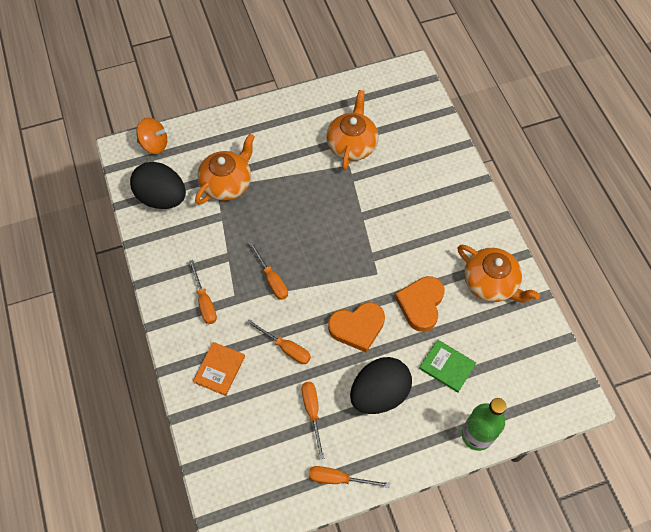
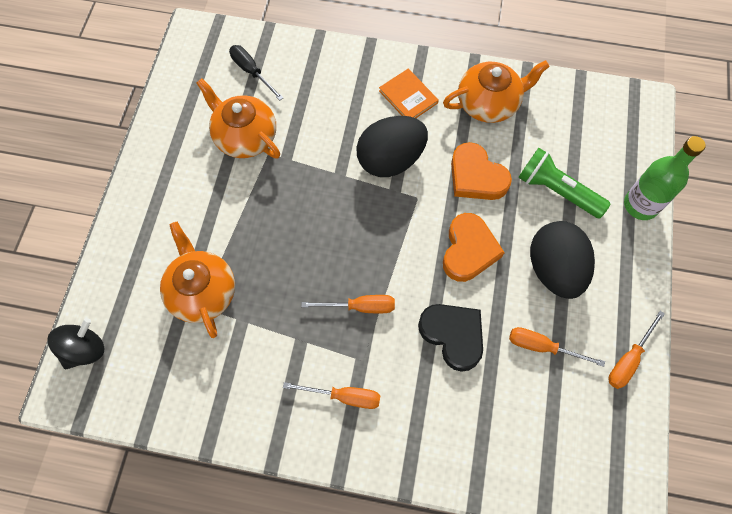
camera: 60 degrees left, 5 degrees up
(154, 144) = (85, 350): orange spinning top -> black spinning top
(162, 198) = (169, 378): black egg -> black egg (390, 160)
(219, 369) = (439, 422): orange book -> orange book (408, 97)
(286, 348) = (453, 335): orange screwdriver -> black heart
(405, 120) = (251, 72): none -> black screwdriver
(447, 366) = (556, 191): green book -> green flashlight

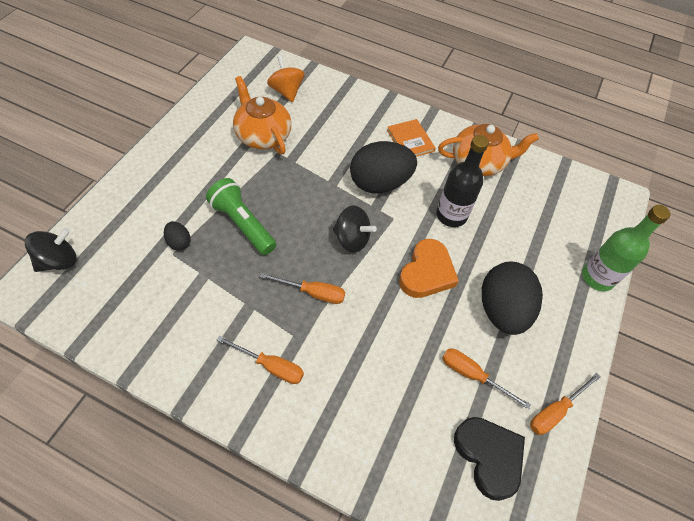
camera: 10 degrees right, 10 degrees down
(202, 291) = (179, 242): orange teapot -> black egg
(251, 72) = (286, 91): black screwdriver -> orange spinning top
(381, 235) = (352, 239): none -> black spinning top
(453, 335) = (390, 341): black heart -> black heart (489, 456)
(476, 176) = (451, 215): orange heart -> black bottle
(556, 191) = (521, 245): green flashlight -> green flashlight (242, 224)

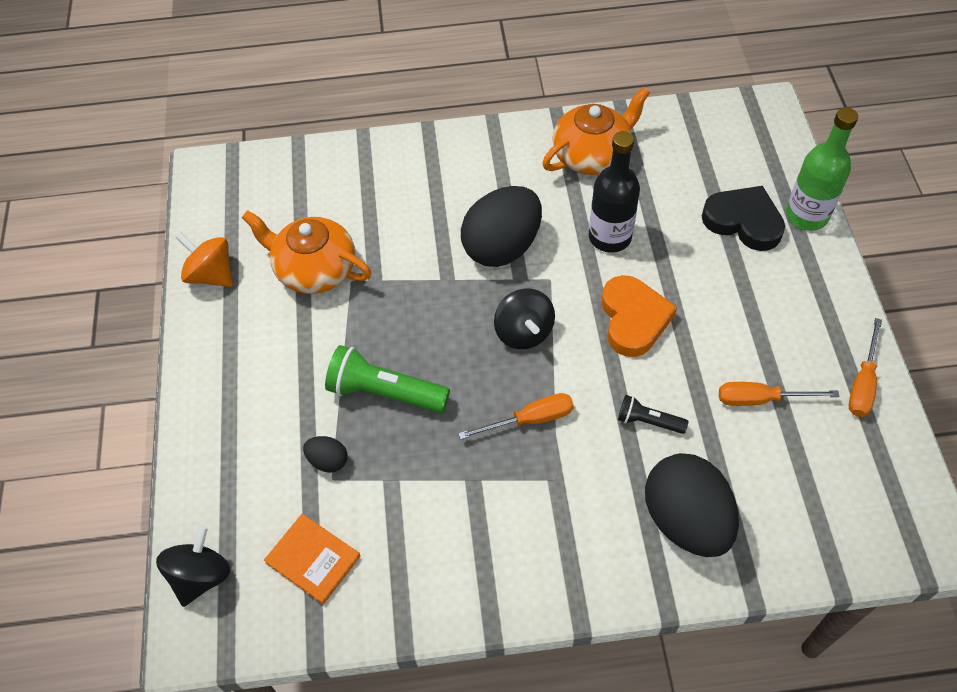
camera: 25 degrees left, 0 degrees up
(270, 366) = (551, 527): orange screwdriver -> none
(286, 91) = (295, 195): orange spinning top -> orange spinning top (211, 275)
(352, 239) = (524, 332): black spinning top -> black spinning top turned 75 degrees clockwise
(385, 341) = (648, 421): none -> black flashlight
(410, 140) = (495, 173): orange book -> orange book (313, 559)
(489, 456) = (834, 469): black heart -> black heart (743, 221)
(502, 310) = (739, 311): black egg -> black egg (686, 520)

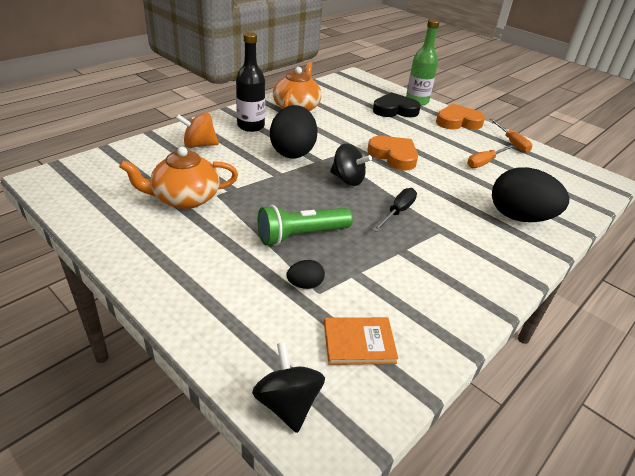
camera: 45 degrees left, 20 degrees down
(211, 275) = (104, 227): orange spinning top -> orange spinning top (199, 145)
(530, 420) = (397, 212): orange screwdriver -> black screwdriver
(610, 237) = (343, 132): black bottle -> black bottle (251, 126)
(648, 421) = (452, 189): black flashlight -> none
(824, 294) = (458, 121): none -> orange heart

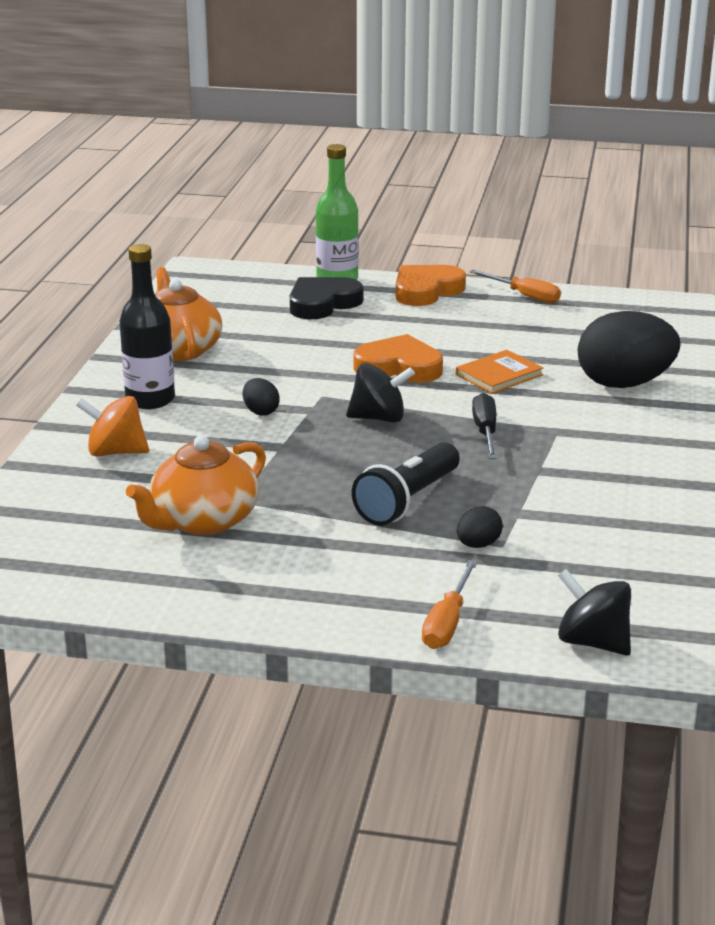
camera: 30 degrees left, 10 degrees down
(199, 145) = (115, 452): orange spinning top -> orange spinning top turned 45 degrees clockwise
(292, 152) = (260, 411): black egg -> black egg, size x0.44
(301, 236) = (408, 501): green flashlight -> black flashlight
(359, 342) = (597, 569): orange book -> orange book (499, 375)
(484, 162) = (518, 334): orange screwdriver -> orange screwdriver (447, 623)

